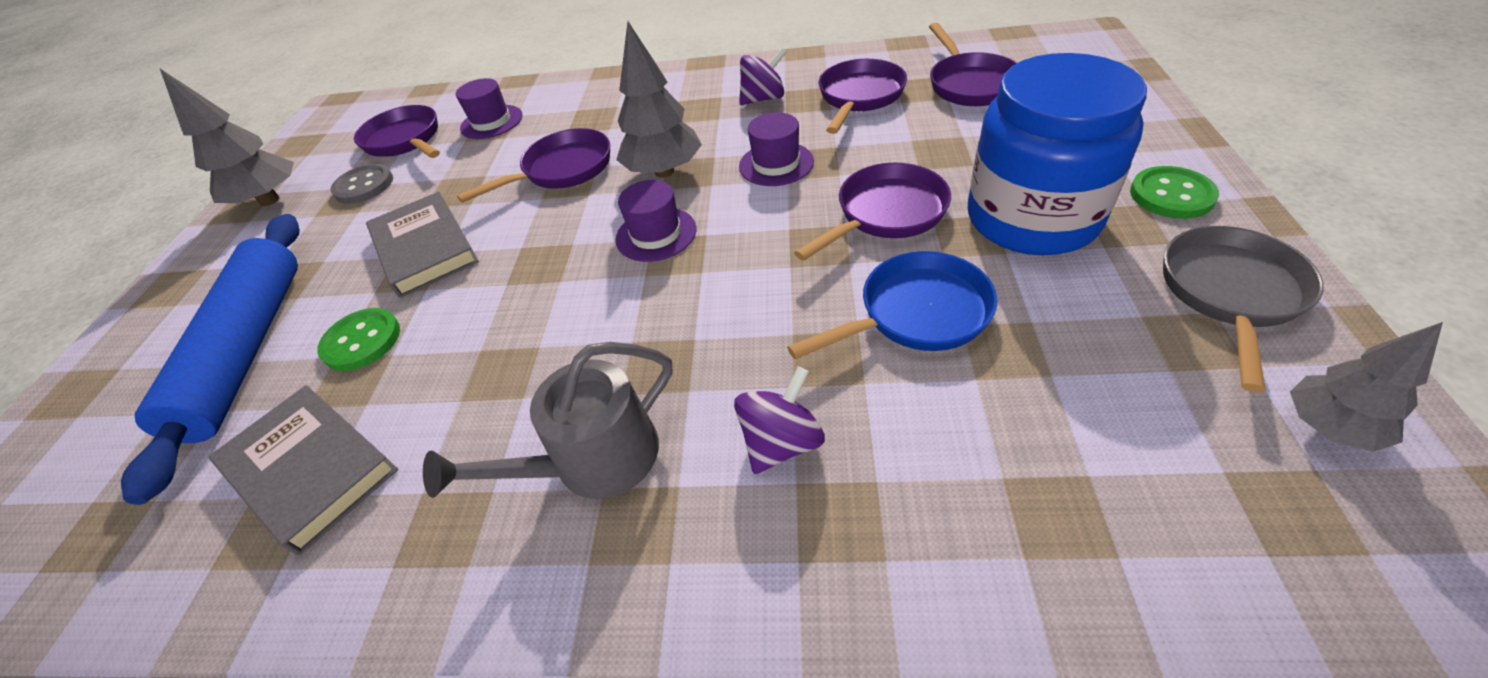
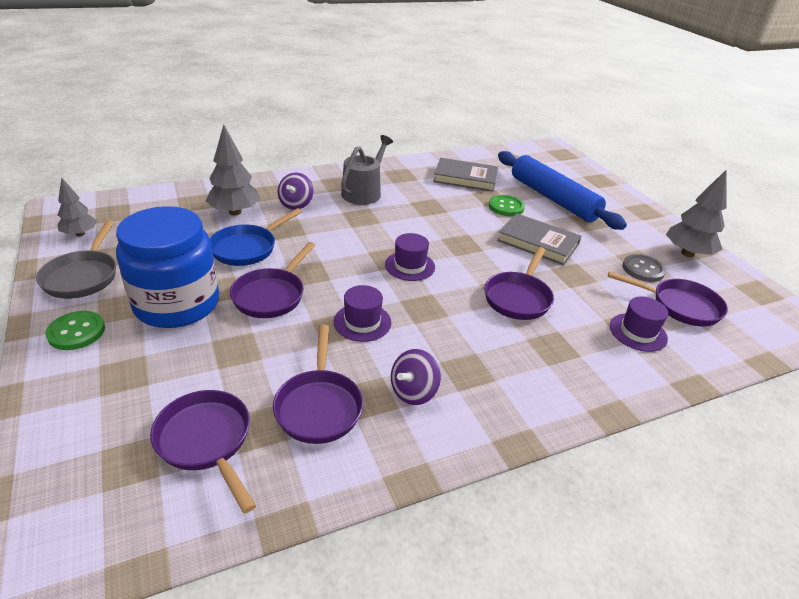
camera: 145 degrees right, 10 degrees down
(664, 171) = (442, 306): grey tree -> grey tree (235, 212)

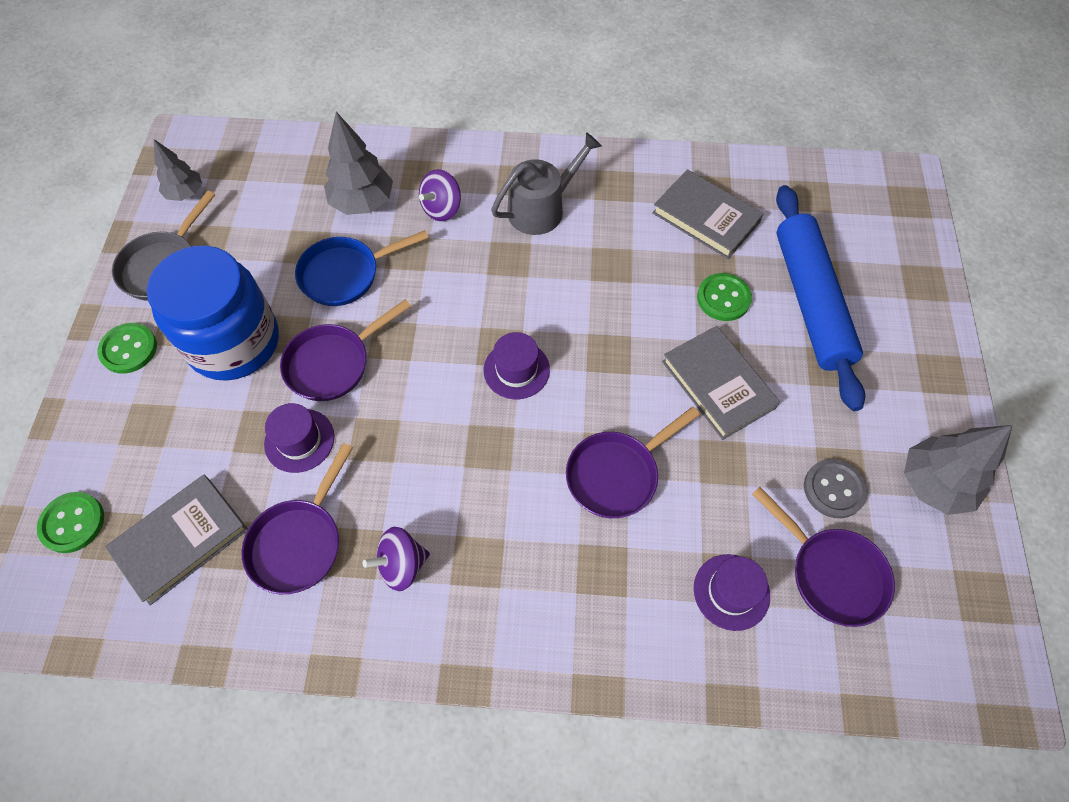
camera: 30 degrees right, 25 degrees up
(80, 467) = (72, 523): none -> green button
(206, 441) = (181, 540): purple pan -> grey book
(362, 322) = (407, 442): purple hat -> purple hat (299, 440)

